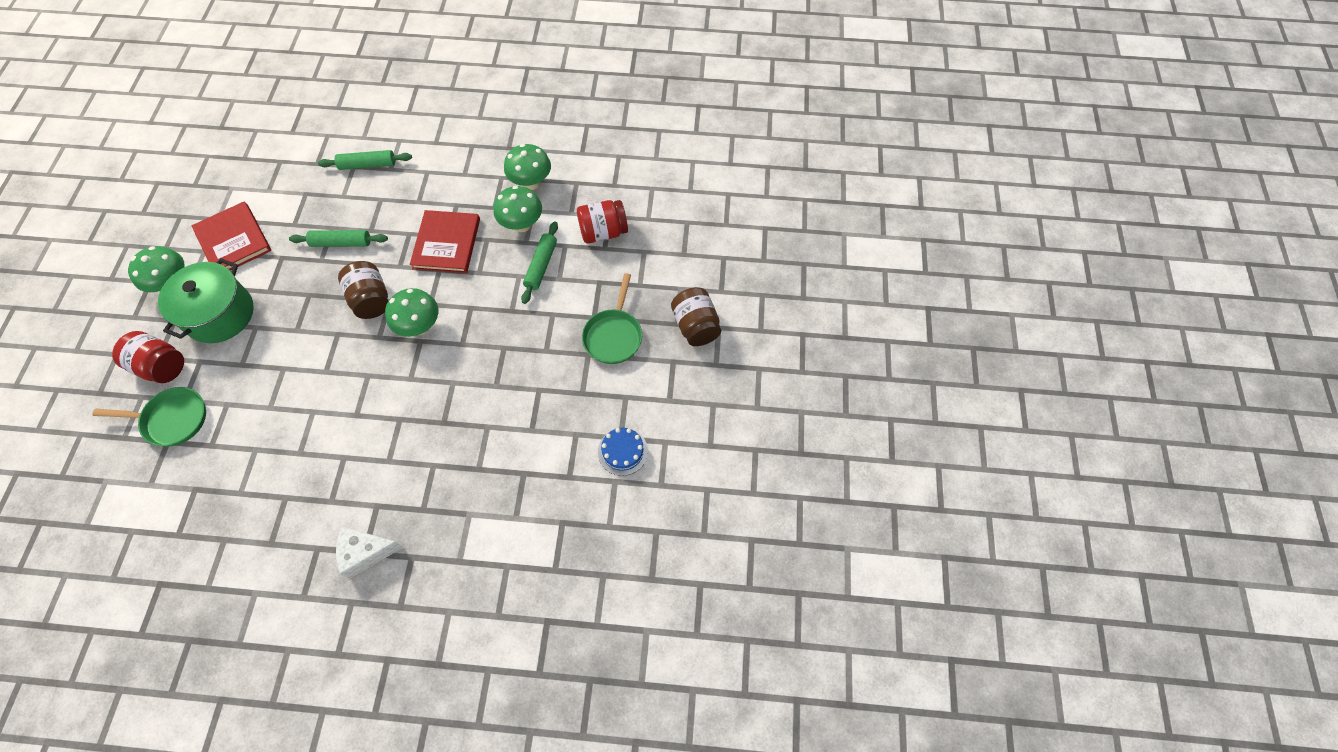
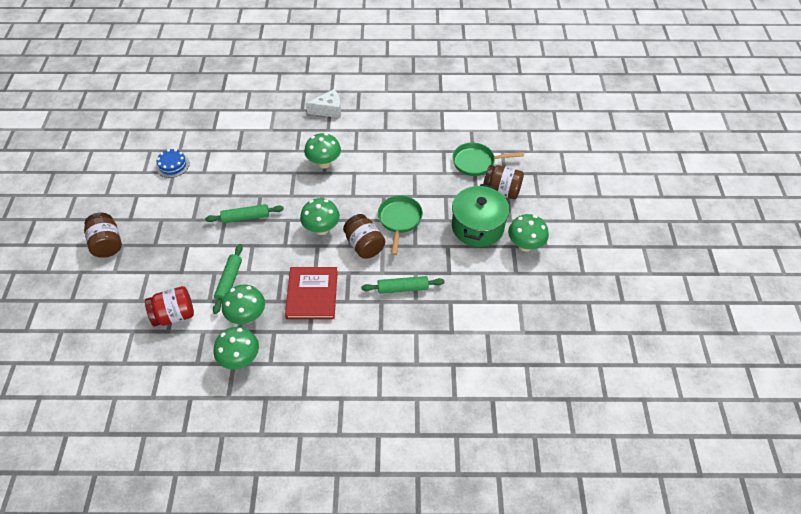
camera: 175 degrees right, 10 degrees down
(161, 366) = (501, 191): red jar -> brown jar
(233, 240) = (495, 283): red book -> none
(367, 165) = (402, 366): green rolling pin -> green rolling pin (246, 217)
(396, 436) = (324, 163): none -> green mushroom
(613, 336) = (172, 233): green pan -> green pan (399, 220)

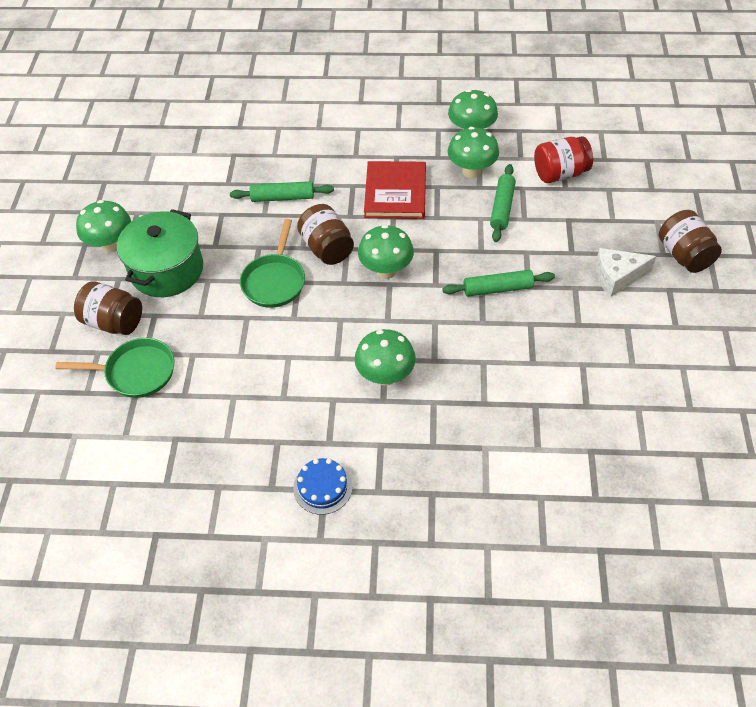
camera: 175 degrees left, 0 degrees up
(172, 165) = (639, 378): blue cake -> blue cake (323, 487)
(328, 110) = (380, 491): white cheese -> white cheese (617, 277)

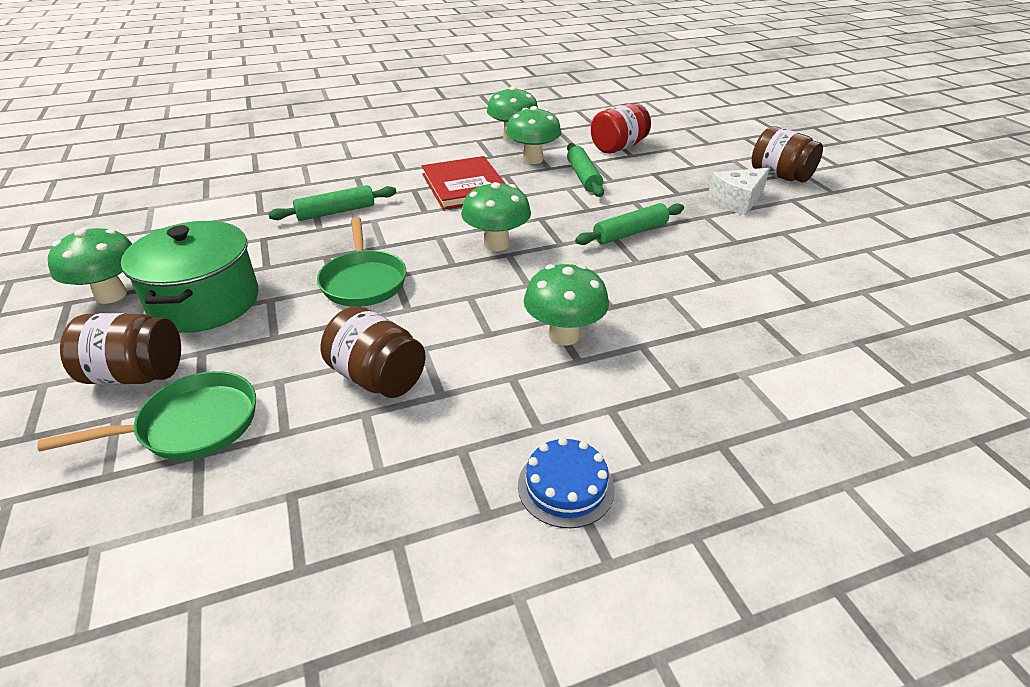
camera: 25 degrees left, 15 degrees down
(327, 248) = (414, 240): brown jar -> brown jar (378, 378)

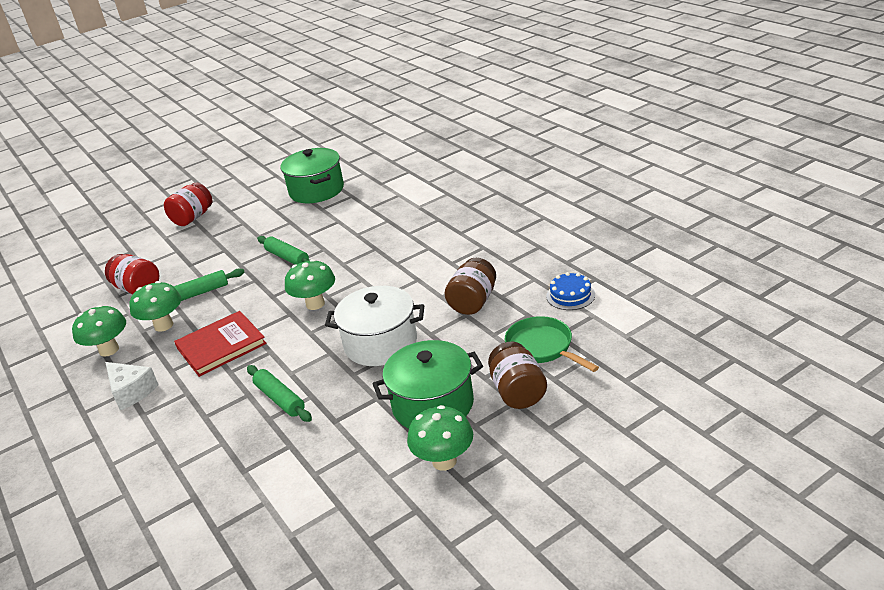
camera: 100 degrees left, 5 degrees down
(363, 281) = (380, 343): green pan -> white pot
(564, 335) = (409, 256): green mushroom -> none
(566, 486) = (513, 233): blue cake -> blue cake (570, 295)
(737, 201) = (234, 228): white cheese -> white cheese (131, 392)
(780, 176) = (193, 218): brown jar -> red jar
(842, 271) = (316, 190): none -> green pot

